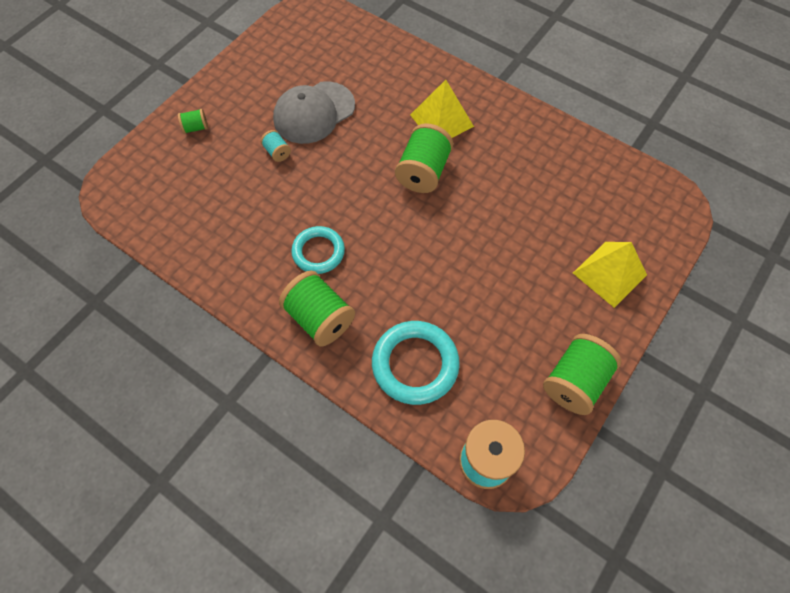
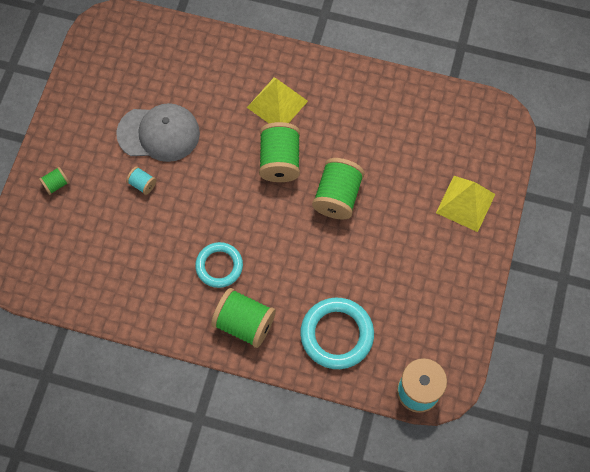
camera: 20 degrees left, 5 degrees up
(314, 113) = (159, 133): grey cap -> grey cap turned 120 degrees counterclockwise
(575, 382) = (465, 304): green spool -> green spool (337, 196)

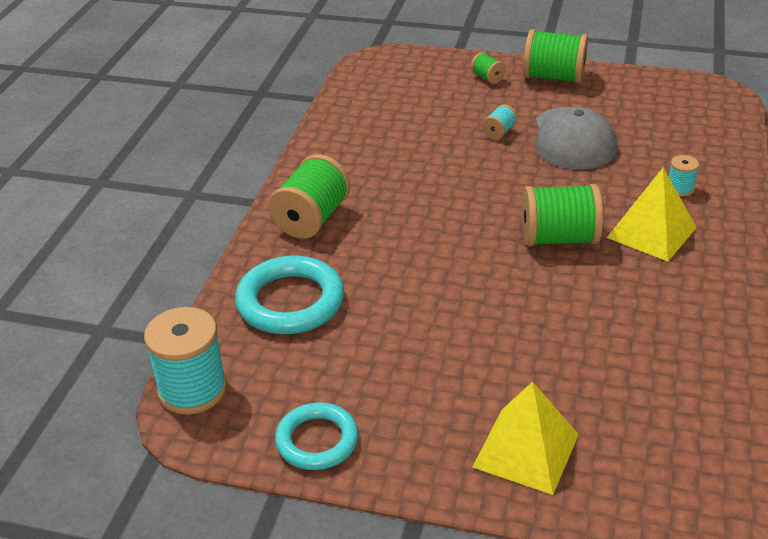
camera: 90 degrees right, 30 degrees down
(219, 266) = (392, 195): turquoise ring -> turquoise ring (317, 440)
(230, 77) = (680, 189): none -> turquoise spool
(337, 196) = (511, 296): green spool -> green spool (553, 77)

